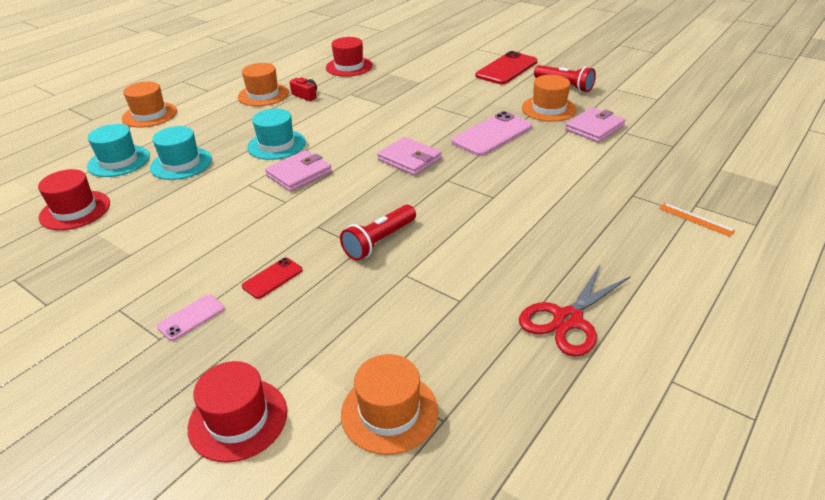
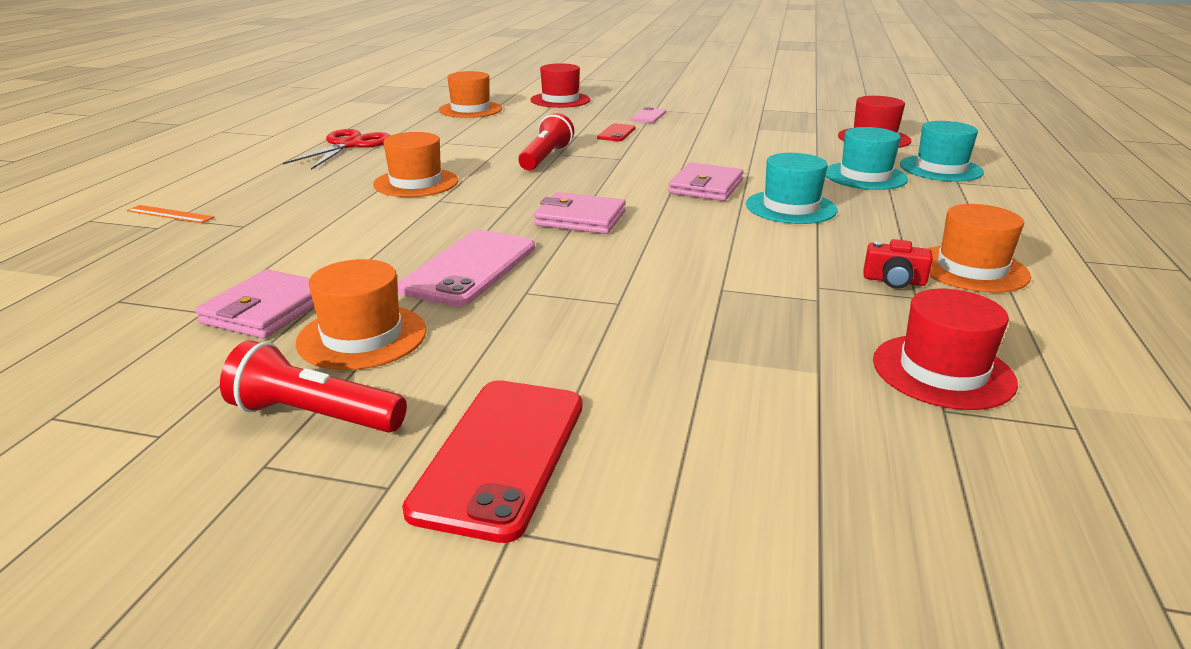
camera: 155 degrees right, 10 degrees down
(150, 115) = (1056, 212): orange hat -> orange hat (416, 183)

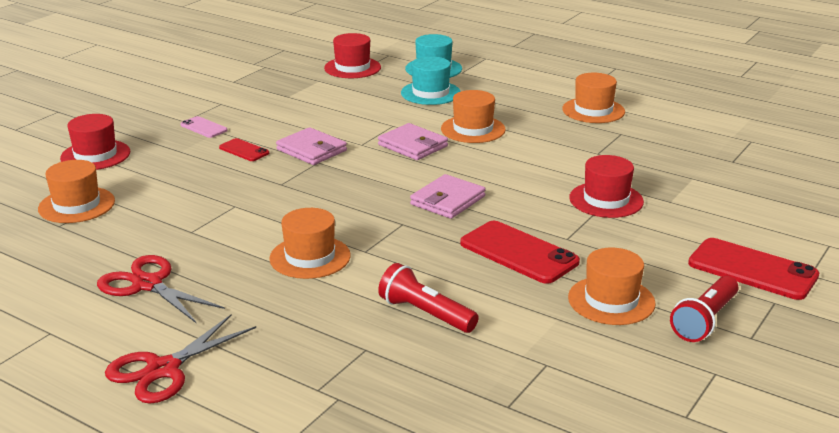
camera: 70 degrees left, 0 degrees up
(170, 214) = (304, 392): orange ruler -> none
(216, 169) = (163, 369): none -> red scissors
(266, 310) = (555, 336): pink wallet -> pink wallet (311, 150)
(470, 268) = (518, 253): pink phone -> red phone
(545, 158) = (288, 191): red flashlight -> red flashlight (425, 314)
(791, 207) = (473, 129): turquoise hat -> orange hat
(894, 281) = (599, 133): red camera -> none
(943, 371) = (700, 151): red hat -> red hat (606, 200)

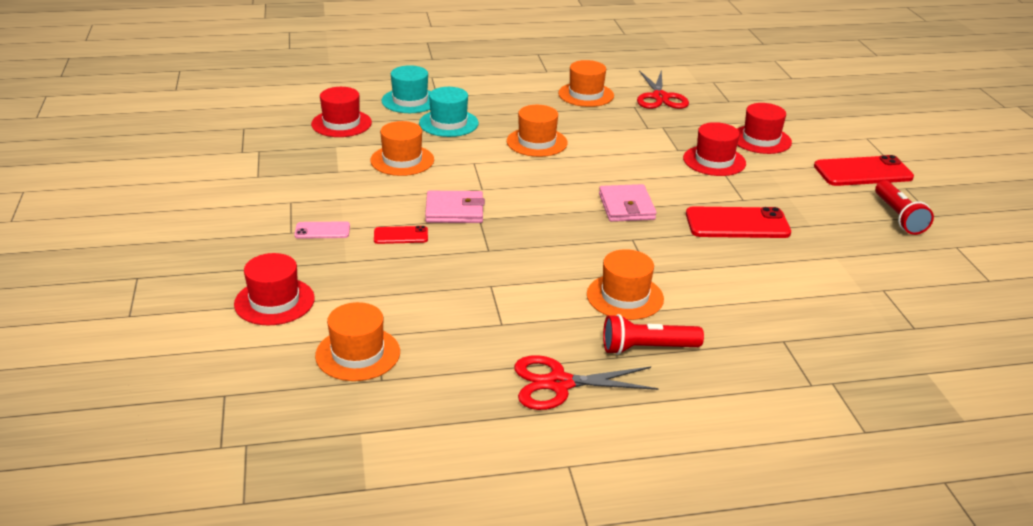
camera: 45 degrees left, 5 degrees up
(163, 369) = (701, 436): red scissors -> red scissors (660, 97)
(413, 145) = (521, 174): pink wallet -> none
(425, 314) = (768, 296): red flashlight -> red flashlight (647, 348)
(611, 300) = (838, 229): orange hat -> orange hat (402, 160)
(695, 202) = (761, 140): none -> red hat

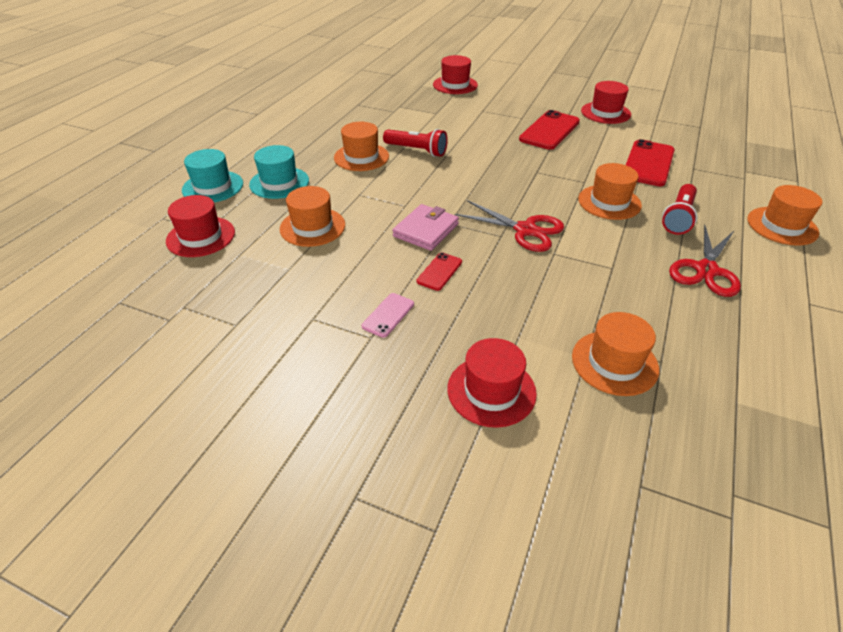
camera: 55 degrees left, 10 degrees up
(586, 95) = (316, 113): orange hat -> orange hat (782, 226)
(626, 207) = (492, 158): pink wallet -> none
(660, 97) = (358, 92): red scissors -> red scissors (525, 230)
(714, 161) = (464, 108): red hat -> red hat (605, 113)
(863, 172) = (525, 74): red phone -> red phone (648, 163)
(898, 217) = (583, 85): red flashlight -> red flashlight (416, 150)

